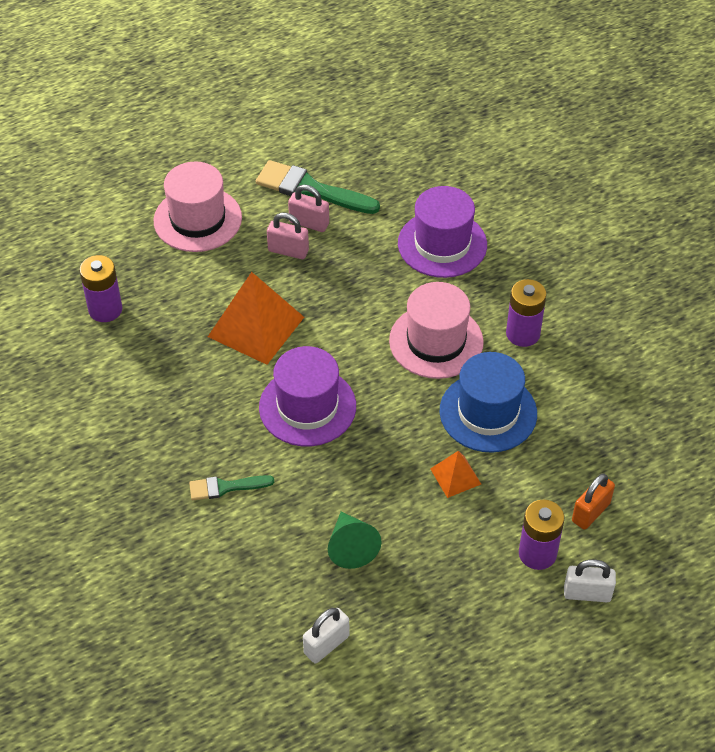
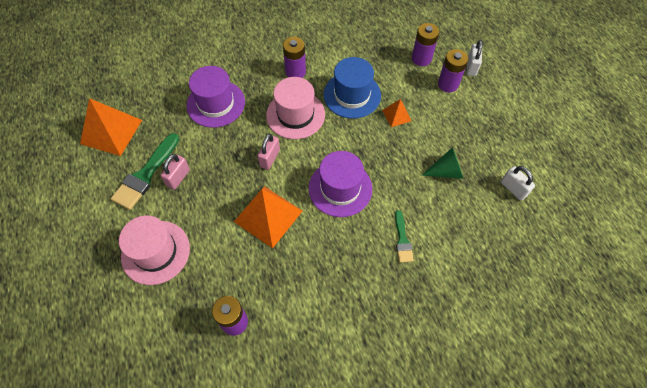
camera: 85 degrees left, 10 degrees up
(288, 251) = (202, 192): pink padlock -> pink padlock (270, 158)
(376, 142) = (111, 132): none -> orange pyramid
(590, 512) = (421, 58): orange padlock -> purple battery

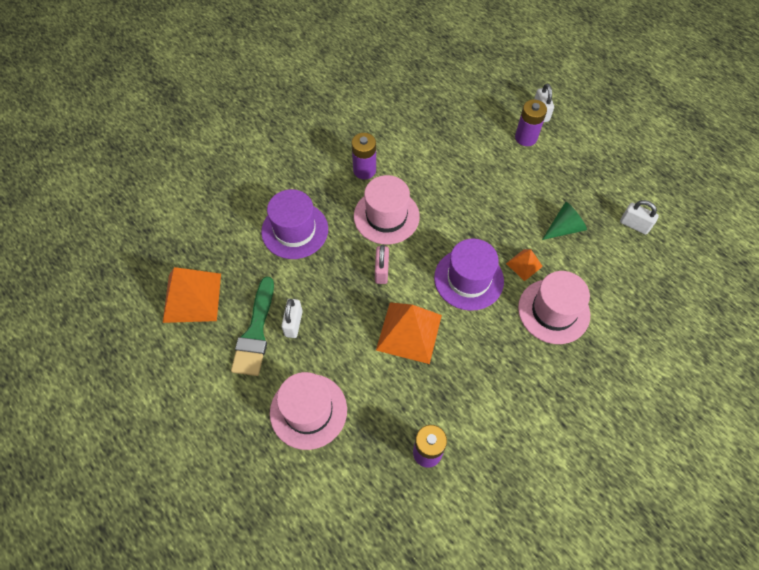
camera: 20 degrees left, 0 degrees up
(178, 178) = (293, 323): pink padlock -> white padlock
(352, 95) = (435, 177): blue hat -> none
(396, 115) = (490, 185): orange pyramid -> orange pyramid (524, 265)
(402, 240) = (553, 311): green brush -> pink hat
(421, 58) = (487, 118): purple battery -> none

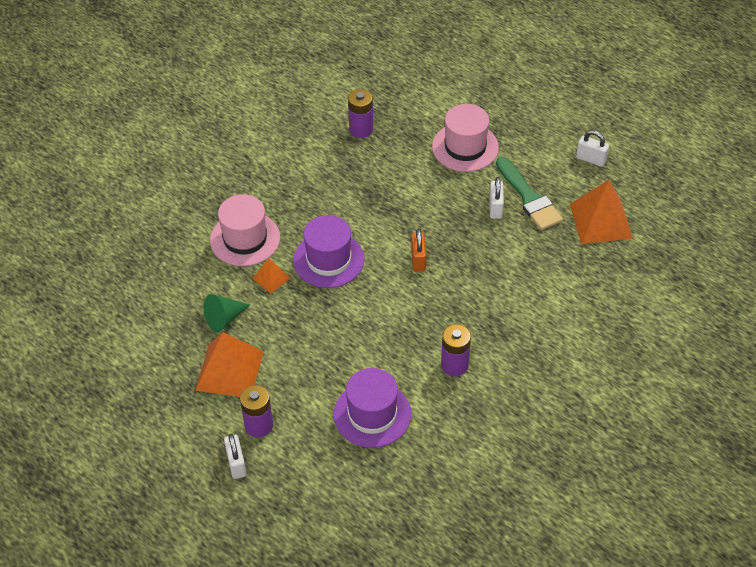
camera: 175 degrees right, 10 degrees down
(255, 332) = (529, 198): green brush -> green brush turned 150 degrees clockwise
(295, 230) = (518, 291): purple hat -> purple hat (372, 414)
(381, 271) = (418, 260): pink padlock -> orange padlock
(386, 216) = (421, 314): pink hat -> none
(409, 332) = (385, 210): orange pyramid -> orange pyramid (229, 371)
(634, 225) = (146, 328): white padlock -> white padlock (591, 159)

